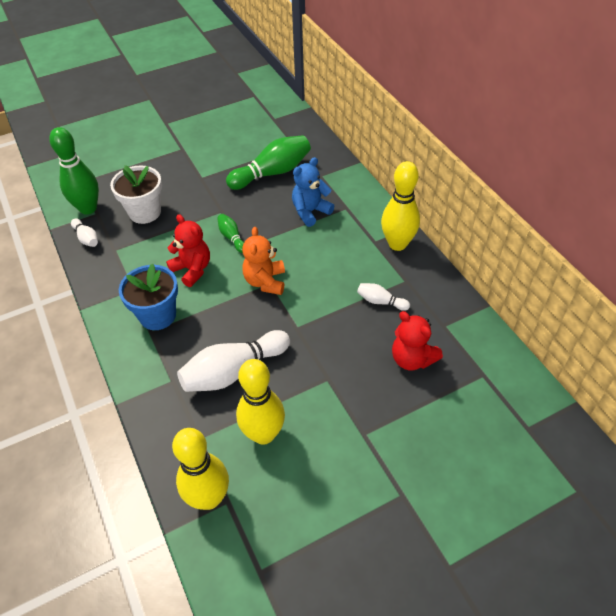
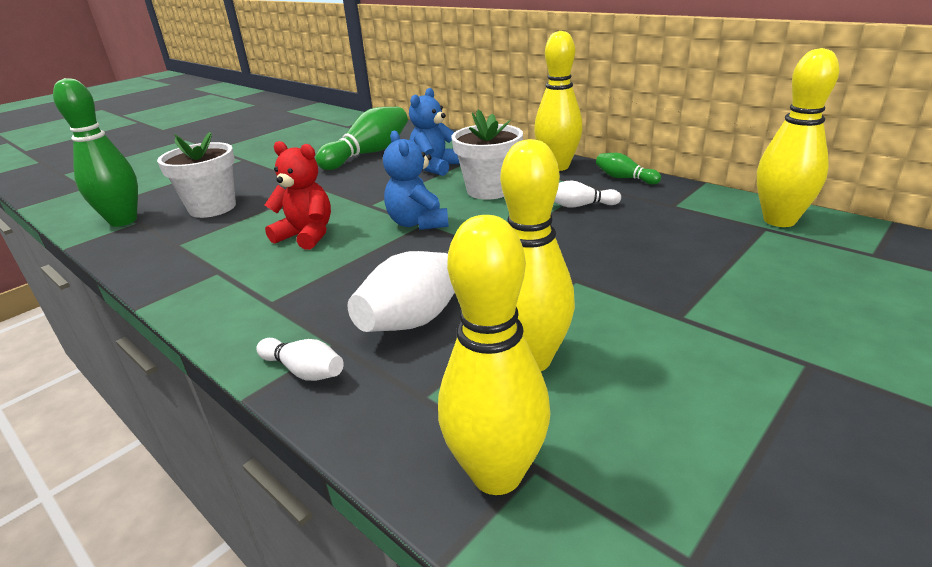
camera: 20 degrees left, 20 degrees down
(86, 238) = (128, 244): white bowling pin -> white bowling pin (304, 371)
(157, 315) = (274, 285): blue flower pot -> none
(232, 237) = (348, 202): green bowling pin -> green bowling pin (624, 178)
(265, 282) = (418, 223): orange teddy bear -> blue teddy bear
(331, 258) = (489, 190): none -> white flower pot
(412, 359) = (667, 237): red teddy bear -> none
(500, 371) = (779, 220): none -> yellow bowling pin

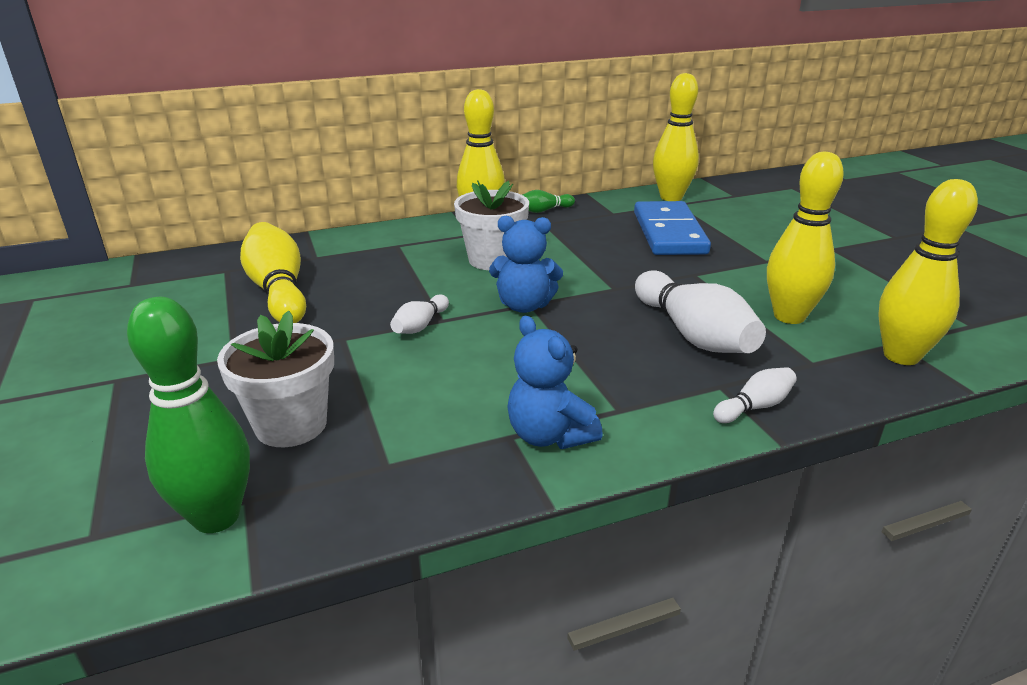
camera: 65 degrees left, 0 degrees up
(306, 235) = (479, 367): red teddy bear -> none
(368, 154) = (279, 291): green bowling pin -> yellow bowling pin
(435, 167) = (392, 268): blue teddy bear -> blue teddy bear (549, 435)
(580, 206) = (575, 238): white bowling pin -> white bowling pin (420, 325)
(667, 242) = (669, 233): none -> blue domino

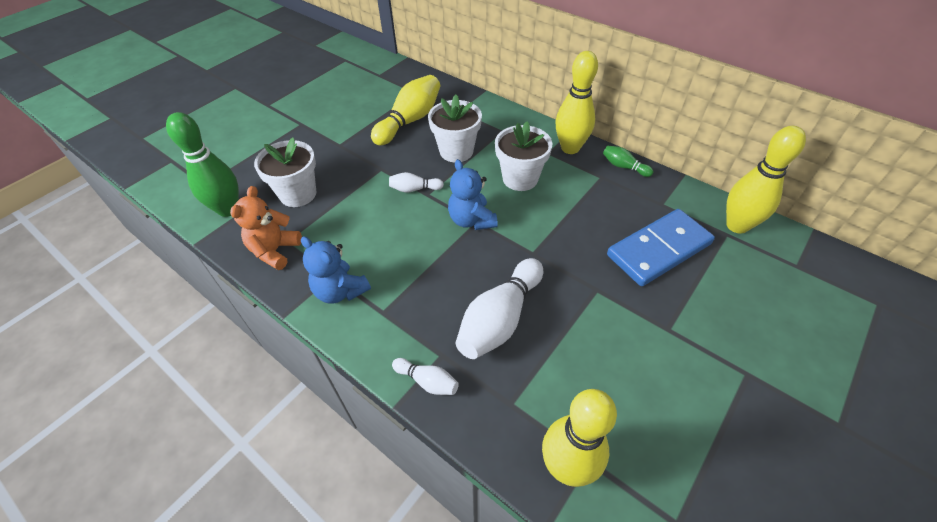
camera: 60 degrees right, 20 degrees up
(390, 279) = (456, 151): none -> white flower pot
(396, 481) = (275, 251): none -> orange teddy bear
(549, 435) = (340, 291): blue teddy bear -> blue teddy bear turned 75 degrees counterclockwise
(789, 316) = (575, 371): yellow bowling pin -> none

